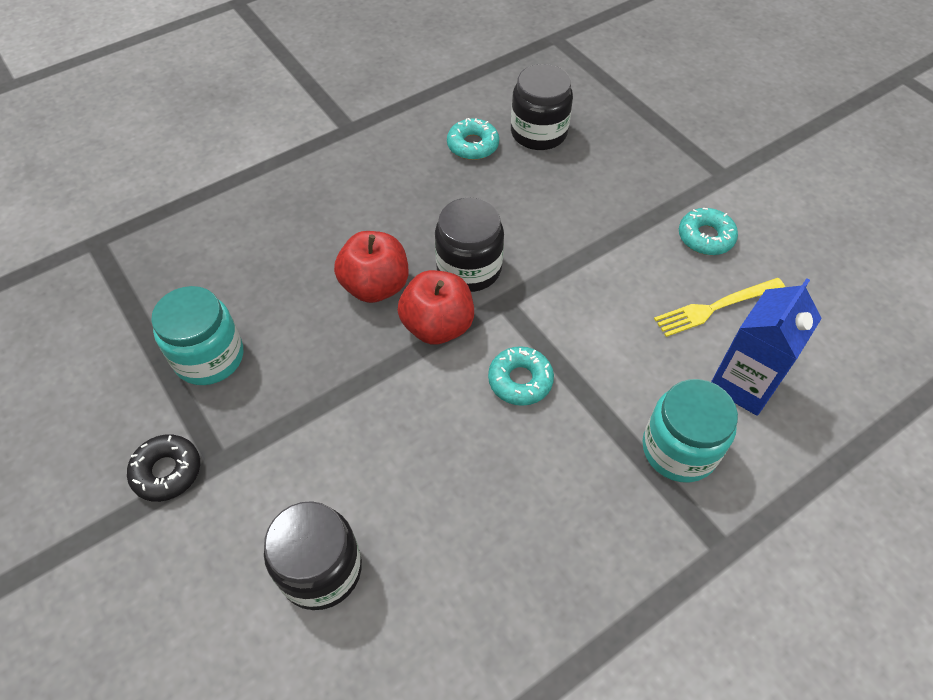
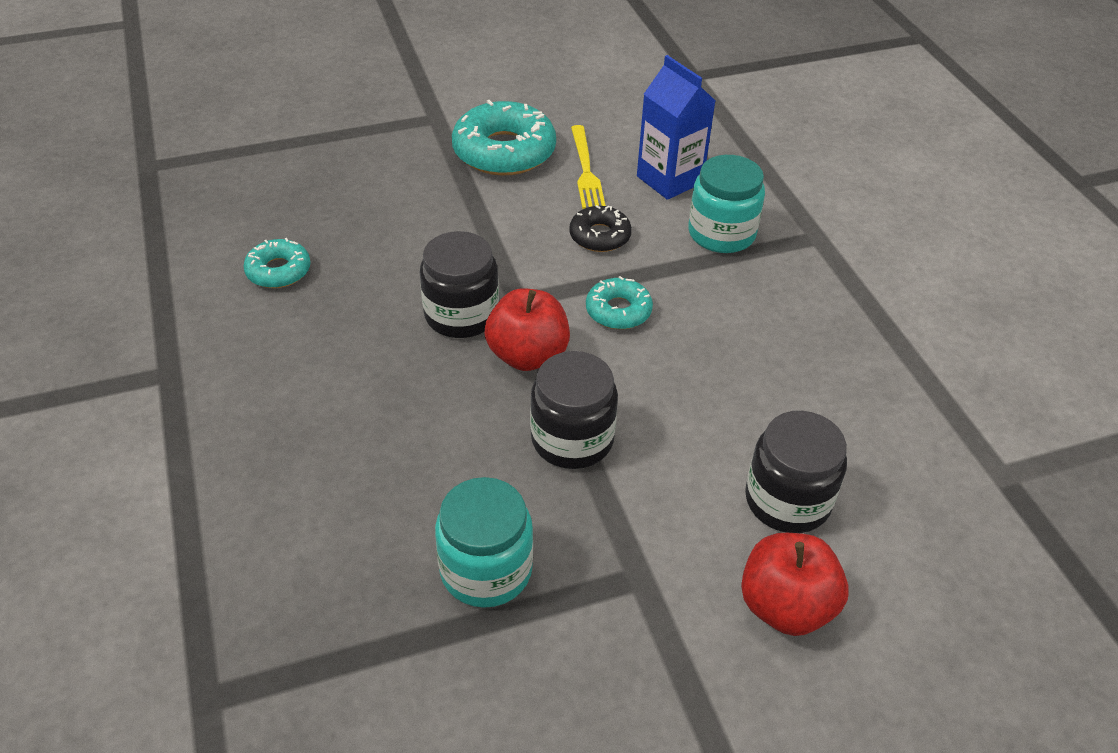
camera: 75 degrees left, 10 degrees down
(167, 471) = (638, 629): black donut -> black donut (600, 236)
(375, 286) = (449, 395): red apple -> red apple (785, 606)
(538, 132) = (295, 217): black jar -> black jar (572, 439)
(705, 237) = (504, 151): turquoise donut -> turquoise donut, size x1.82

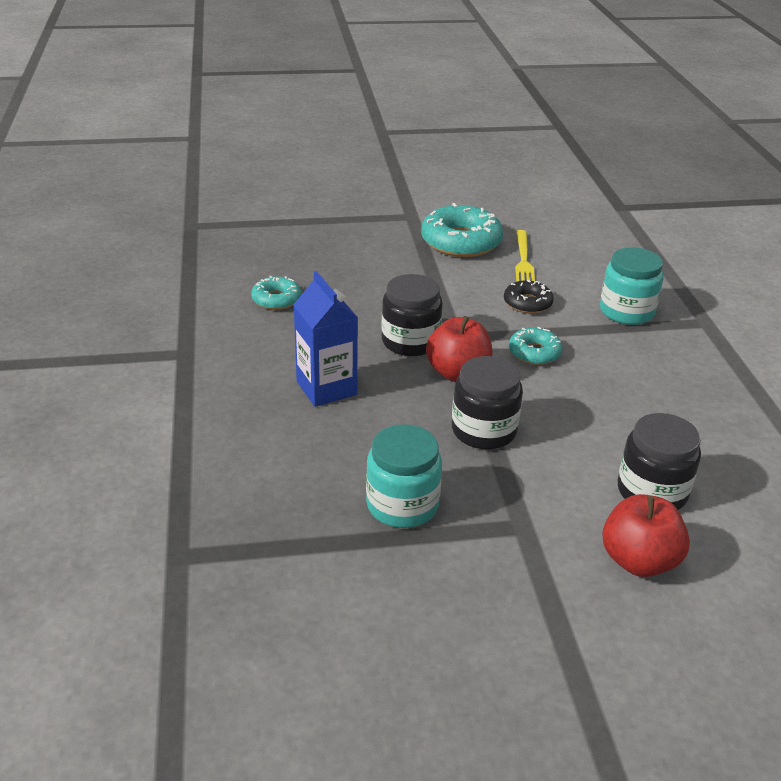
camera: 10 degrees right, 10 degrees down
(669, 180) = (590, 272): blue carton -> blue carton (326, 388)

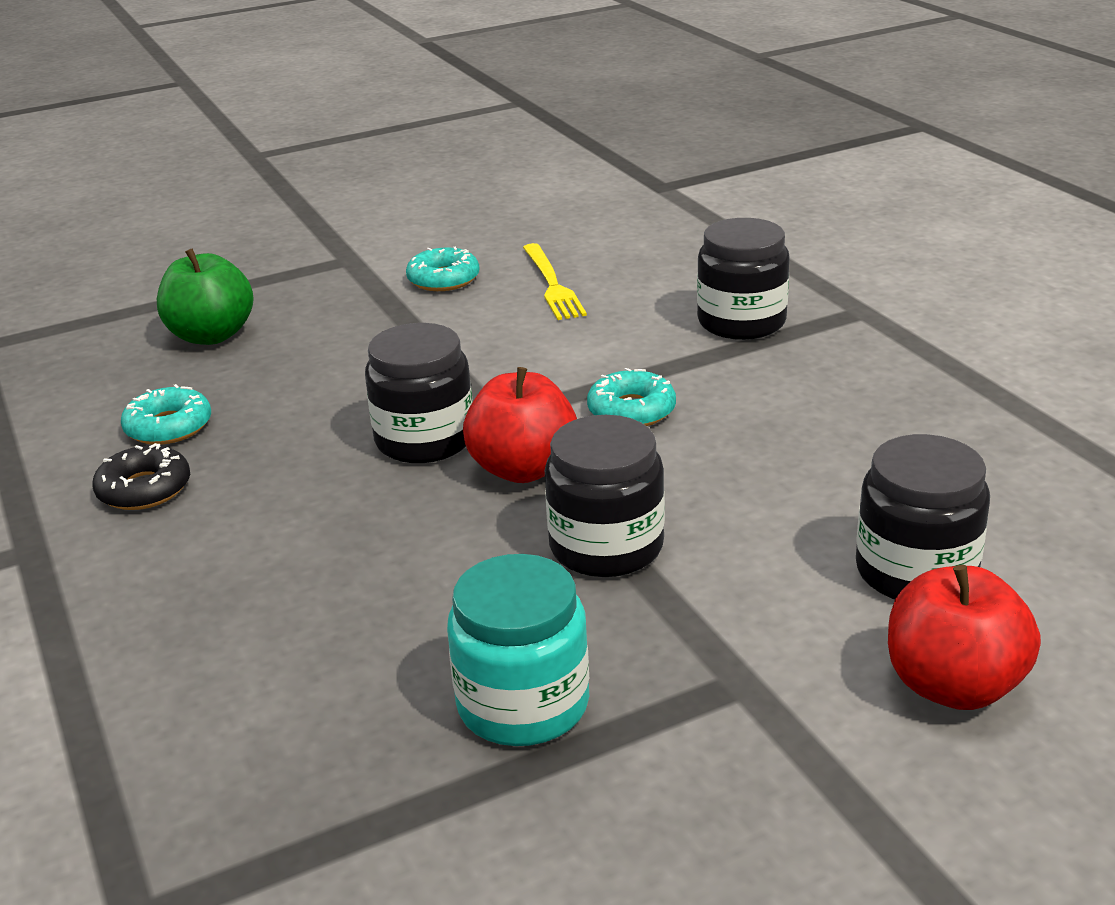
camera: 15 degrees left, 5 degrees down
(317, 248) = (211, 335): none -> green apple
(326, 388) = (310, 546): blue carton -> none
(461, 242) = (443, 279): turquoise donut -> turquoise donut, size x0.55
(527, 303) = (587, 343): black donut -> black donut (144, 489)
(626, 311) = (741, 322): turquoise jar -> black jar

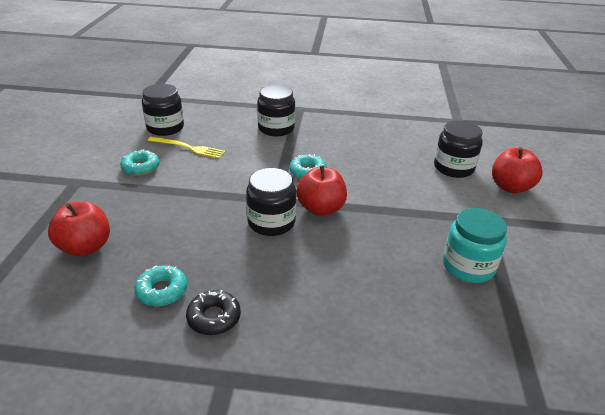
camera: 60 degrees left, 5 degrees up
(211, 335) = (85, 247): green apple -> red apple
(606, 547) = (390, 212): black jar -> black jar (165, 128)

